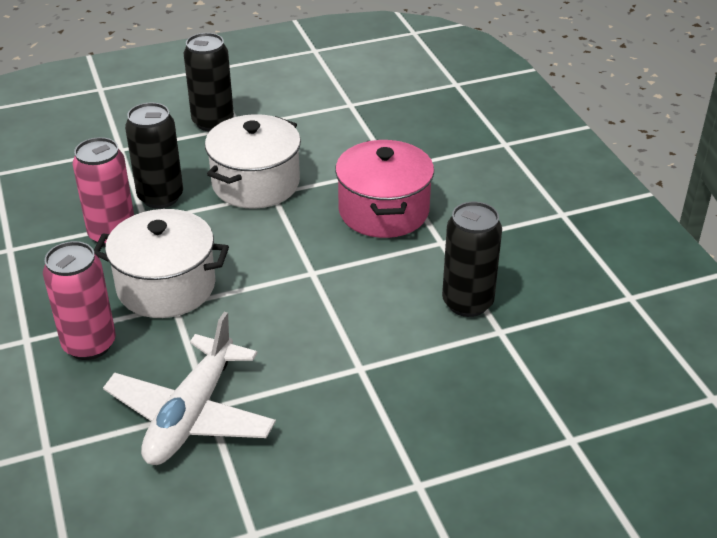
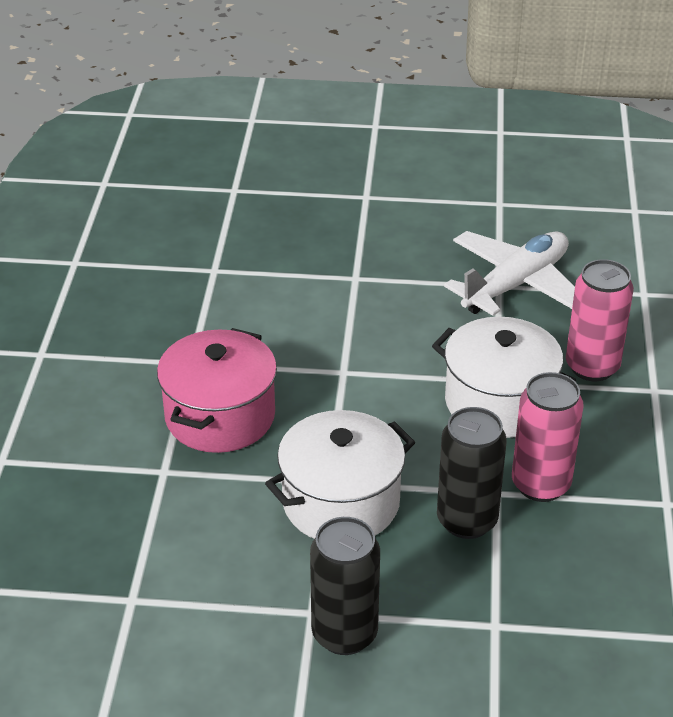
camera: 155 degrees left, 0 degrees up
(467, 302) = (219, 300): black can -> none

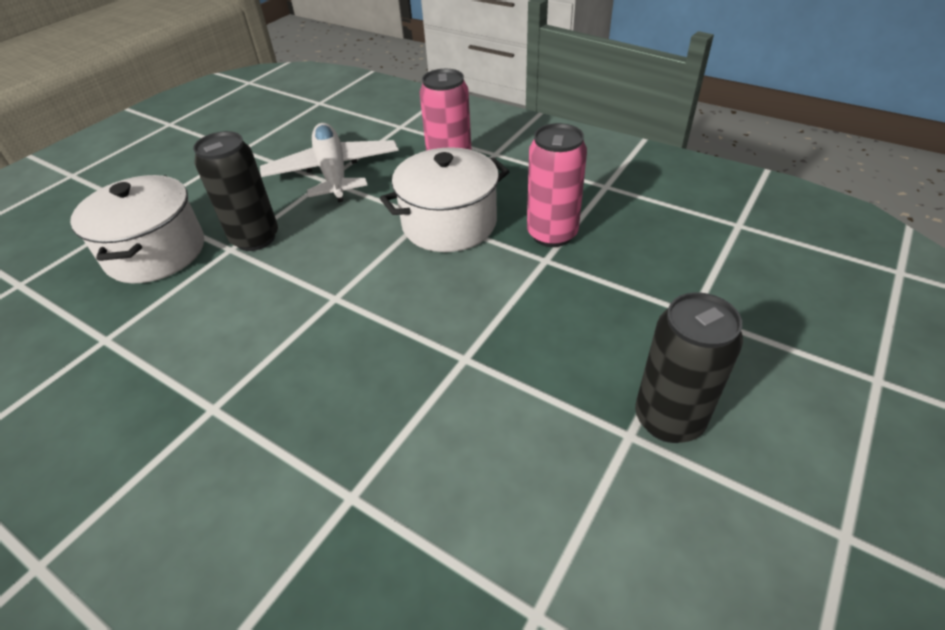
camera: 60 degrees left, 5 degrees up
(220, 416) = (312, 412): pink pot -> none
(341, 502) = (497, 359): white pot -> white pot (156, 252)
(467, 520) = (567, 287): black can -> black can (255, 238)

